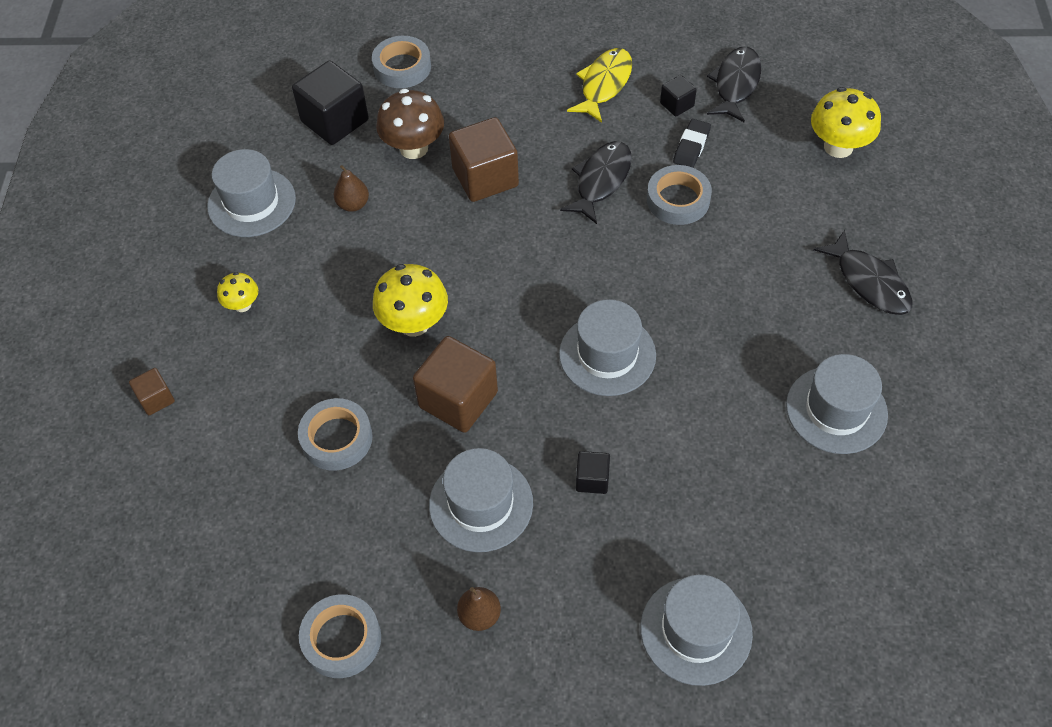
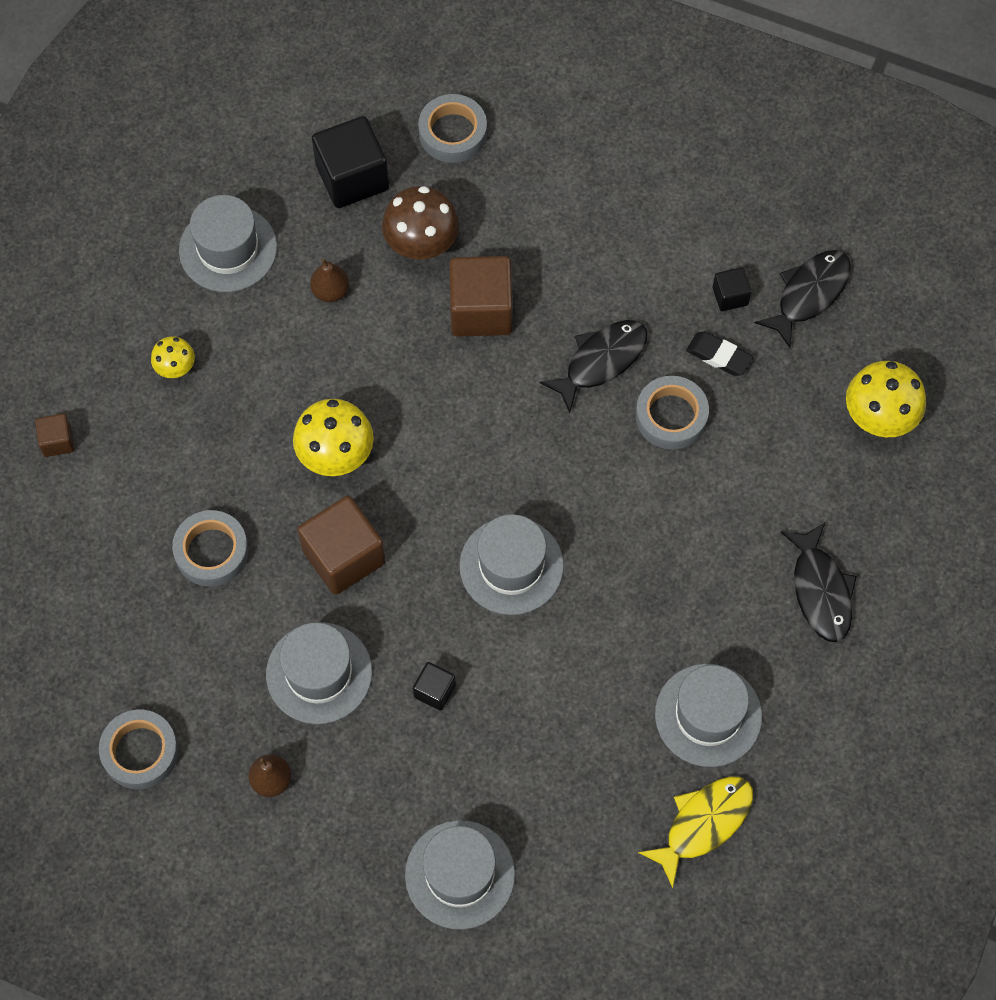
camera: 20 degrees right, 10 degrees up
(604, 85) = (663, 239): yellow fish -> yellow fish (703, 824)
(691, 147) = (719, 356): black eraser -> black eraser turned 75 degrees clockwise

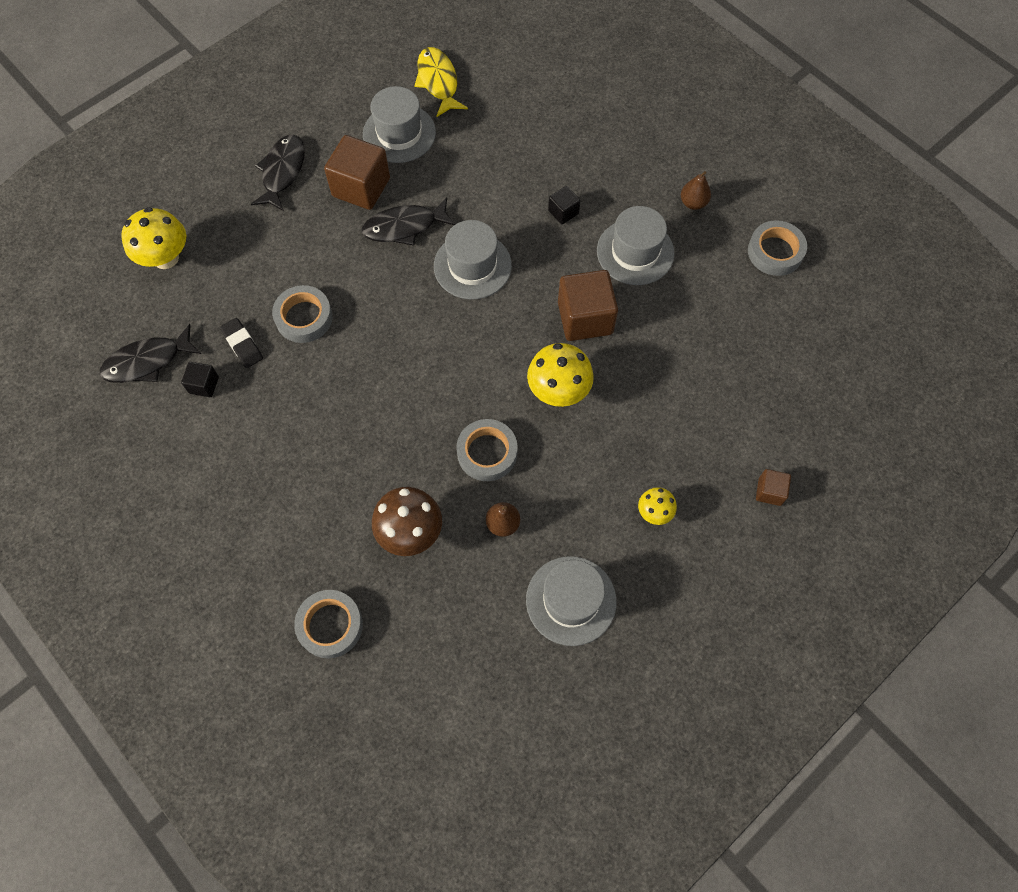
camera: 155 degrees left, 0 degrees up
(211, 551) = (678, 360): grey tape -> grey tape (487, 453)
(352, 177) = (436, 621): black cube -> none
(460, 874) = (597, 111): grey hat -> none
(481, 310) = (393, 455): brown cube -> brown cube (361, 187)
(601, 361) = (328, 377): black fish -> black fish (405, 227)
(703, 824) = (438, 82): yellow fish -> yellow fish turned 90 degrees clockwise

